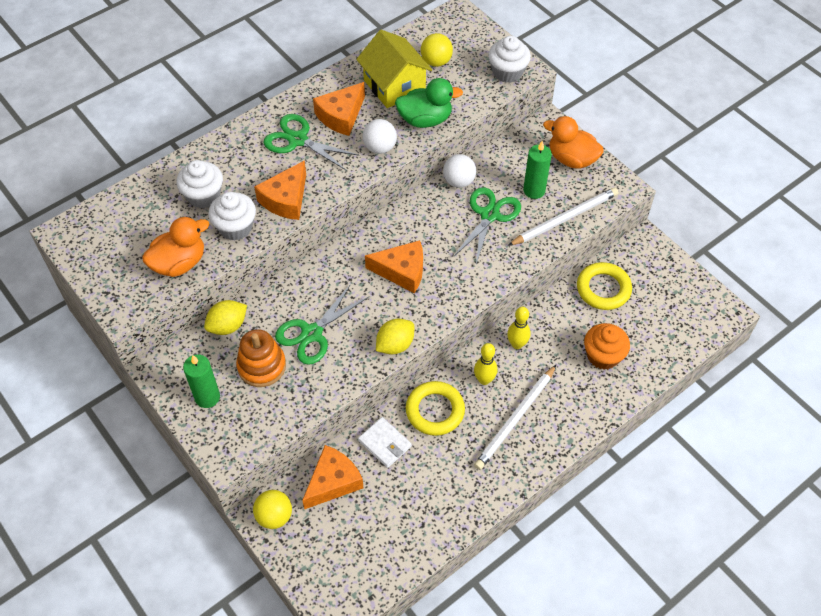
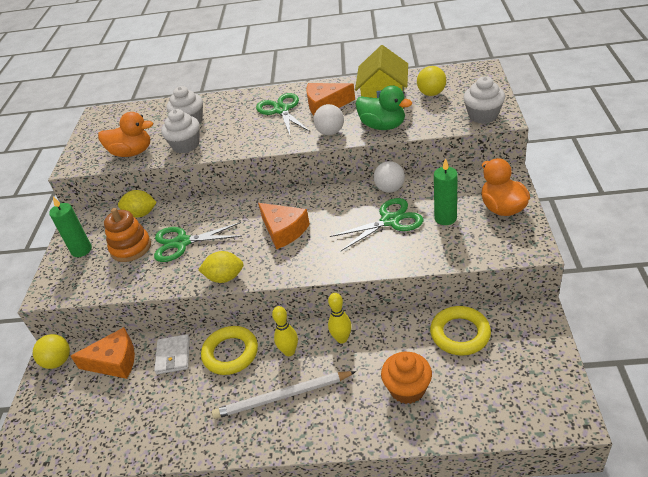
camera: 45 degrees right, 15 degrees down
(286, 199) = (234, 141): orange cheese -> none
(565, 218) = (452, 249): white pencil -> none

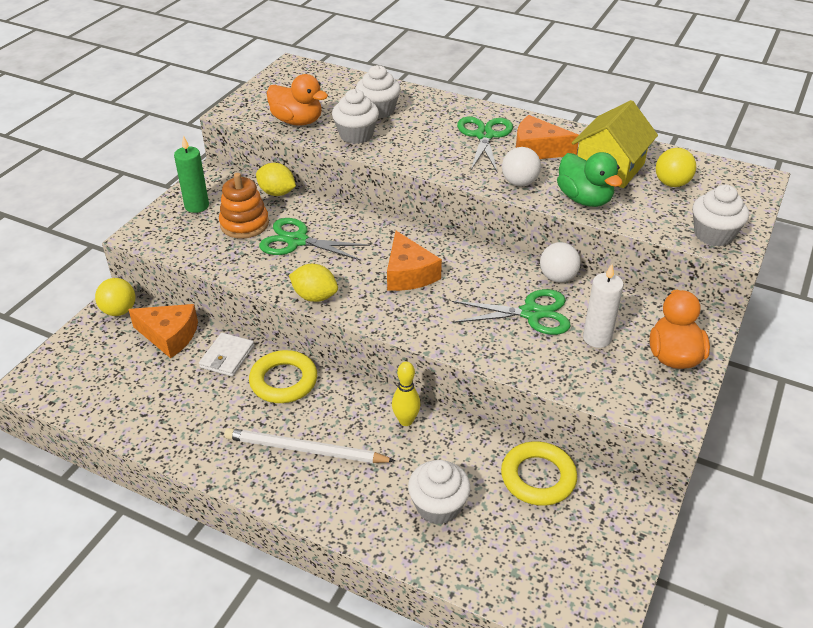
camera: 20 degrees right, 0 degrees up
(289, 351) = (343, 407): yellow bowling pin -> none
(407, 389) = (438, 506): orange cupcake -> white cupcake
(445, 218) = (597, 338): green candle -> white candle

